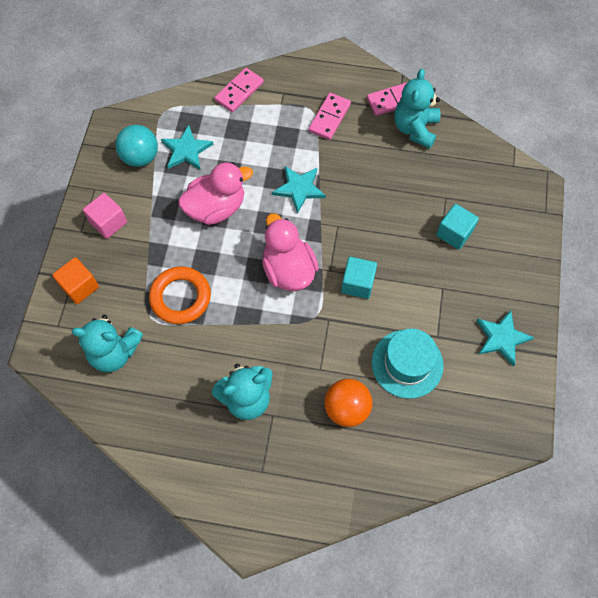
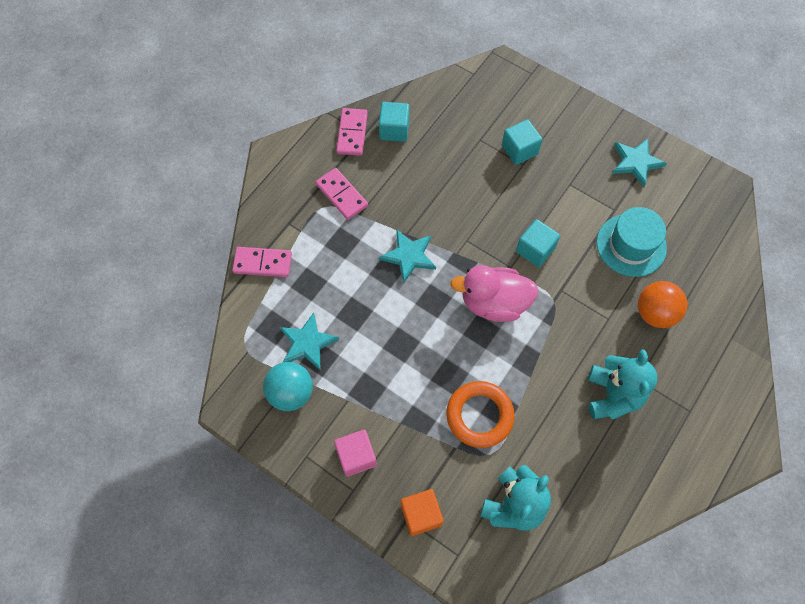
camera: 65 degrees left, 0 degrees up
(216, 208) = (392, 341): pink duck -> none
(239, 91) = (262, 263): pink domino -> pink domino turned 60 degrees counterclockwise
(415, 129) = (394, 130): turquoise teddy bear -> turquoise cube

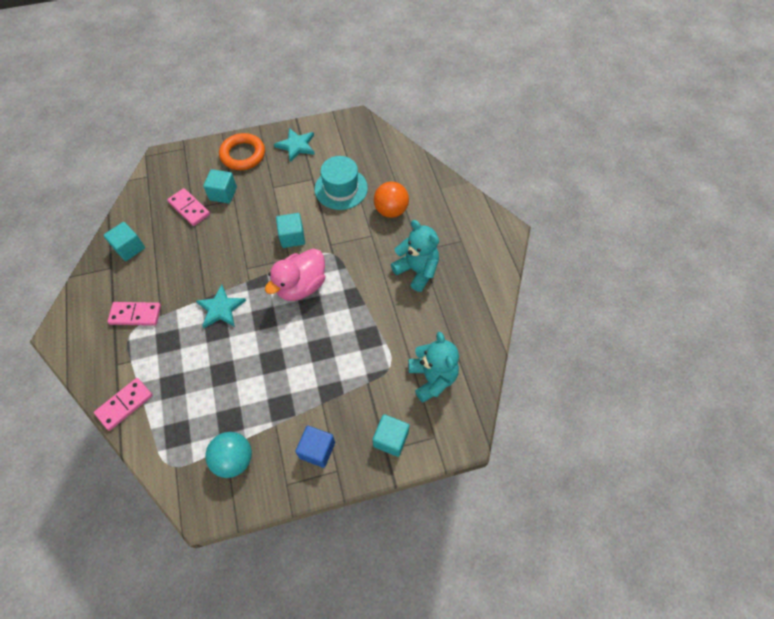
camera: 50 degrees left, 5 degrees down
(307, 343) = (211, 420): turquoise star -> none
(352, 133) = (101, 274): pink domino -> pink domino (189, 208)
(356, 456) = (317, 450): pink cube -> blue cube
(421, 515) = (390, 439): orange cube -> turquoise cube
(479, 415) = (361, 352): orange ring -> orange ring (243, 155)

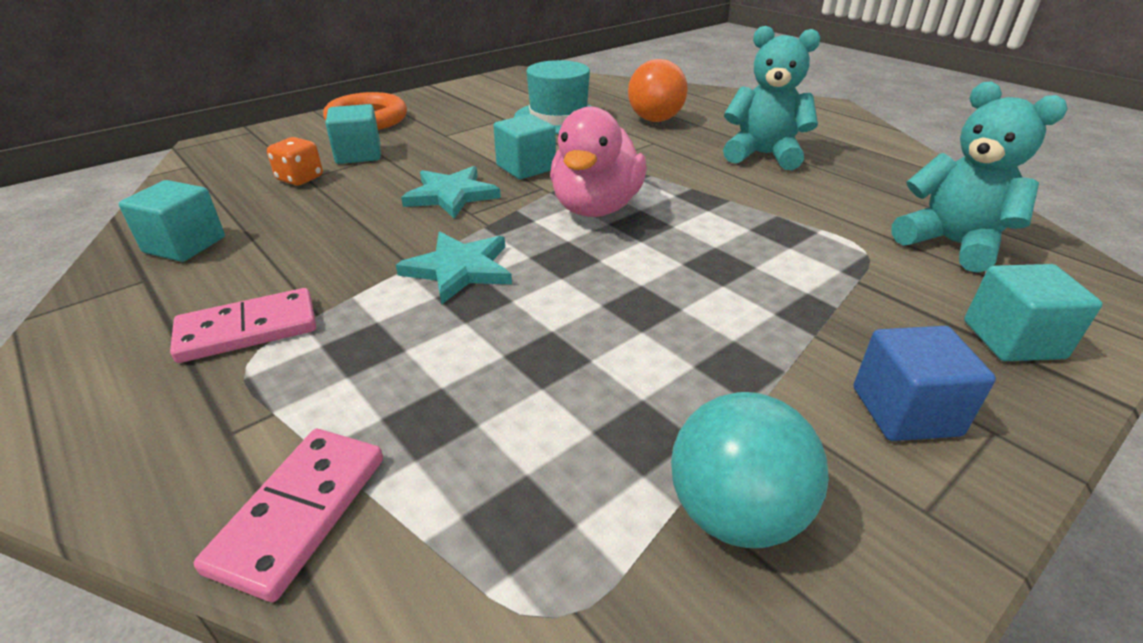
camera: 25 degrees left, 25 degrees down
(189, 208) = (300, 179): pink domino -> orange dice
(296, 146) = (451, 101): turquoise star -> turquoise star (451, 195)

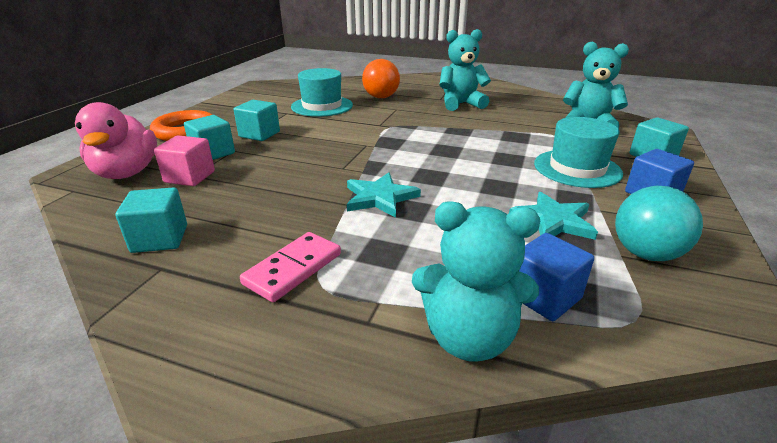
camera: 30 degrees left, 5 degrees down
(300, 179) = (189, 177): orange dice -> pink cube
(300, 513) = (468, 337): pink domino -> turquoise teddy bear
(451, 195) = (316, 161): turquoise star -> turquoise star (553, 221)
(472, 505) = (544, 296): none -> blue cube
(526, 167) = (341, 136): turquoise cube -> turquoise cube (259, 134)
(596, 208) = (411, 148): pink duck -> pink duck (127, 173)
(819, 316) = (577, 168): none -> turquoise hat

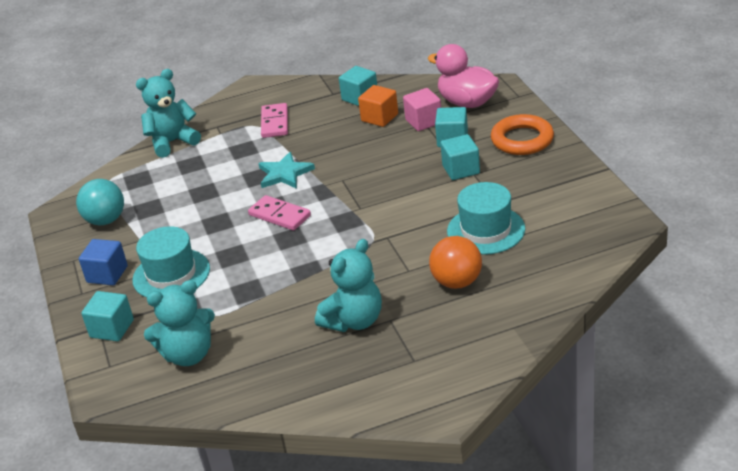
camera: 145 degrees right, 5 degrees up
(203, 202) = (379, 117): none -> orange cube
(433, 167) = (280, 215): none -> pink domino
(544, 296) = (150, 171): blue cube -> none
(553, 221) = (166, 215): turquoise star -> none

